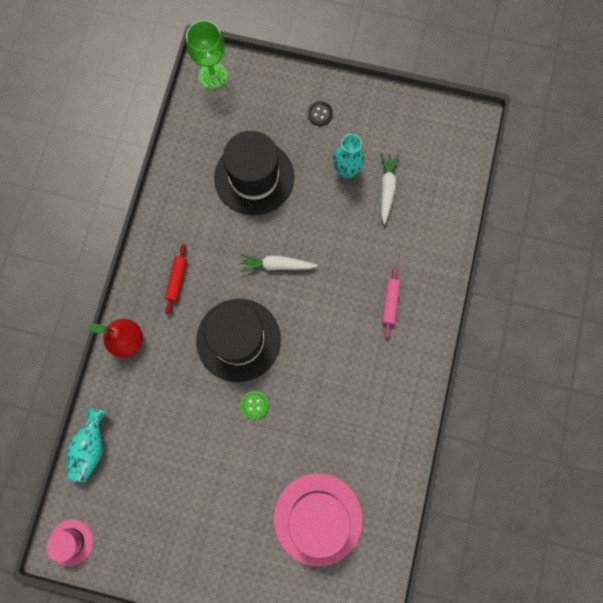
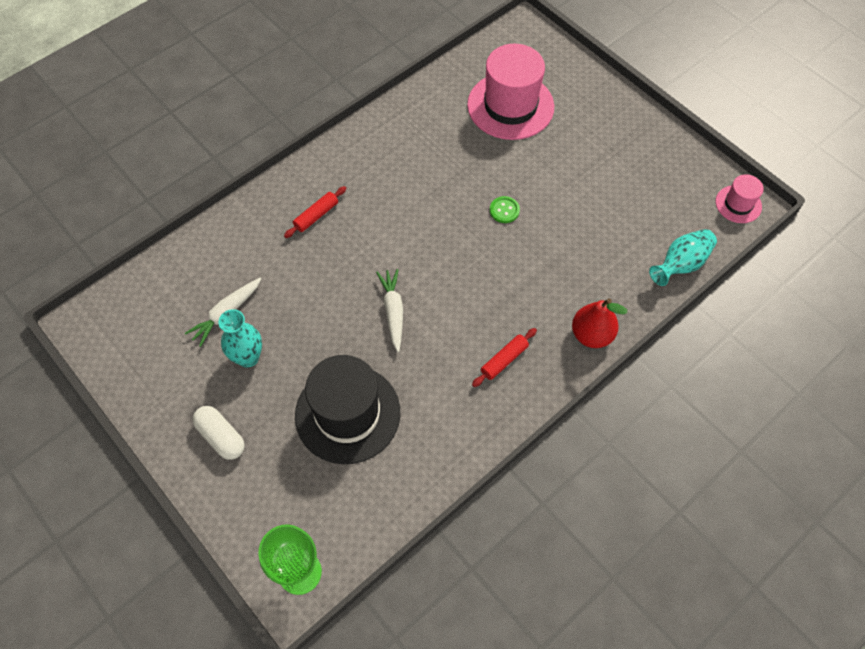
camera: 145 degrees left, 15 degrees down
(238, 340) = (480, 269): black hat -> none
(277, 265) = (393, 311): white carrot -> white carrot turned 135 degrees counterclockwise
(320, 114) = (221, 437): black button -> white capsule
(390, 303) = (316, 215): pink rolling pin -> red rolling pin

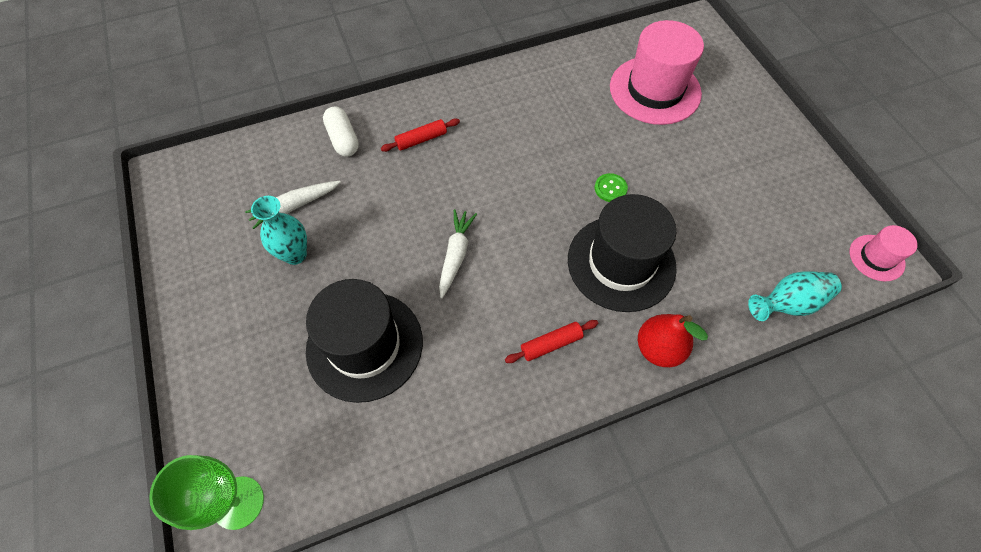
camera: 20 degrees right, 0 degrees up
(221, 437) = (232, 325): white capsule -> white capsule (343, 139)
(537, 273) = (621, 263): none -> black hat

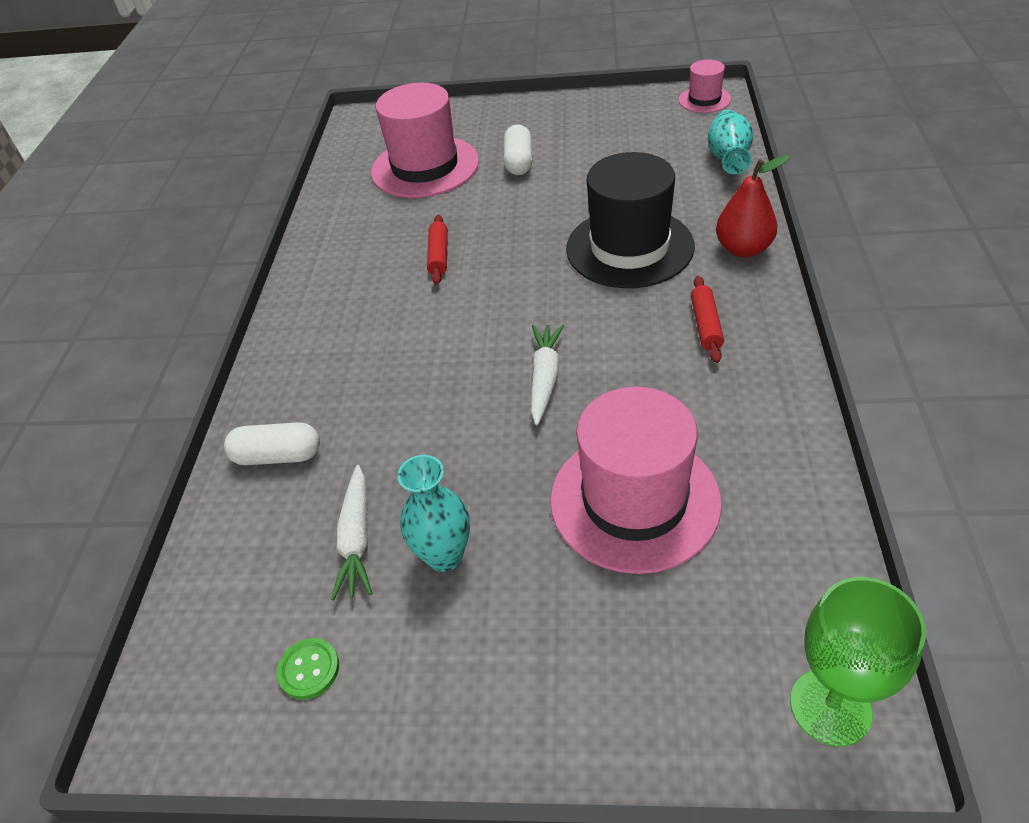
camera: 60 degrees left, 15 degrees down
(365, 345) = (634, 500): black hat -> pink hat
(421, 139) = (344, 371): red rolling pin -> red rolling pin (439, 255)
(456, 255) = (545, 378): white carrot -> white carrot turned 60 degrees clockwise
(610, 188) = (530, 230): green button -> green button (309, 669)
(695, 148) = (519, 162): none -> white capsule

